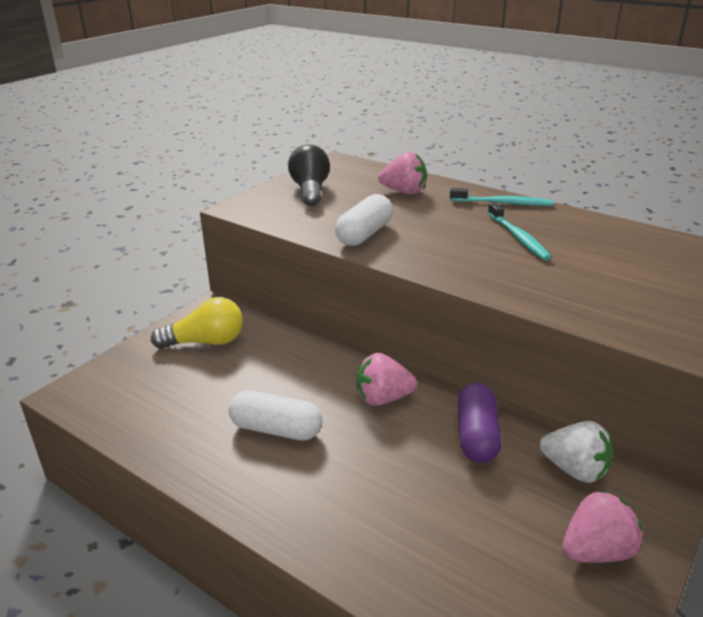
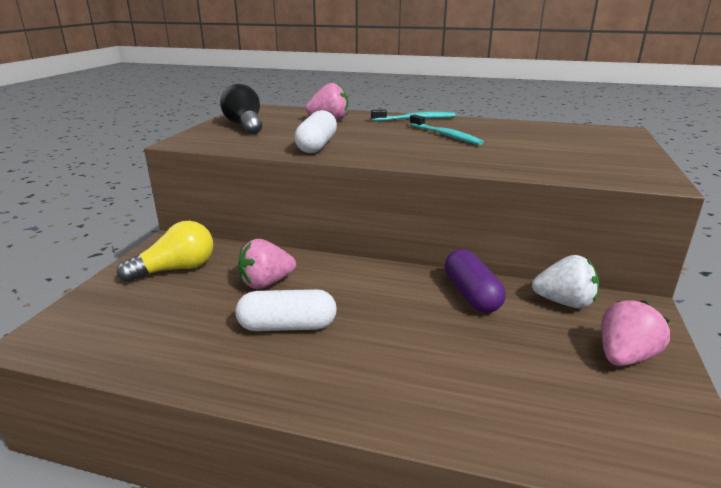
camera: 20 degrees left, 5 degrees down
(383, 398) = (374, 283): pink strawberry -> pink strawberry (266, 283)

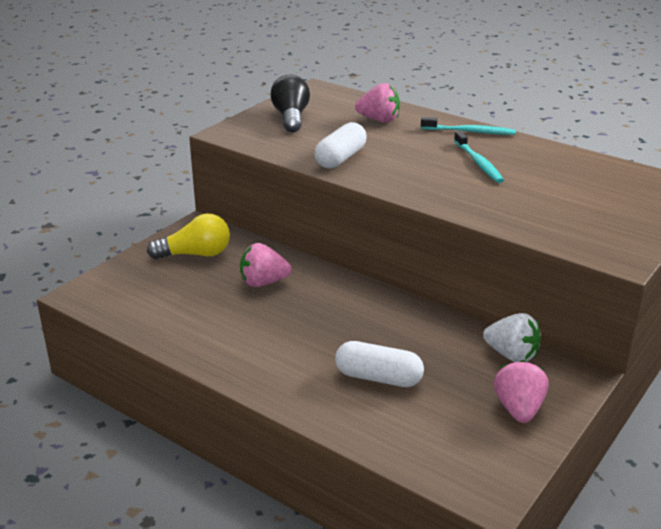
camera: 20 degrees right, 5 degrees up
(287, 326) = (262, 323): white capsule -> white capsule (378, 378)
(471, 294) = (433, 330): purple capsule -> none
(624, 356) = (518, 409): pink strawberry -> pink strawberry turned 60 degrees counterclockwise

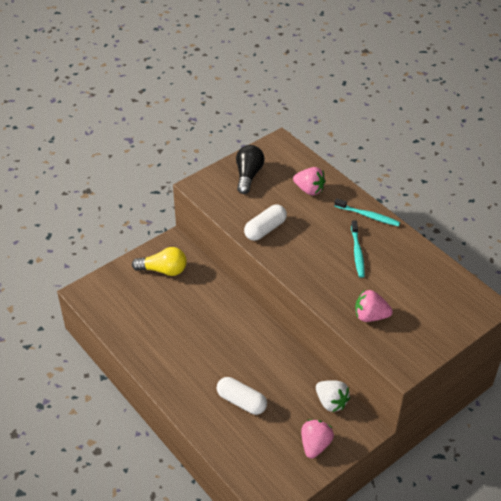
camera: 15 degrees right, 15 degrees up
(263, 282) = (199, 305): pink strawberry -> pink strawberry (370, 316)

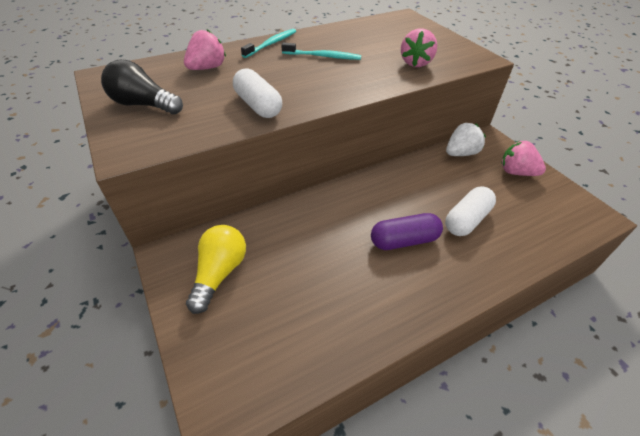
camera: 80 degrees left, 0 degrees up
(210, 362) = (404, 240): none -> purple capsule

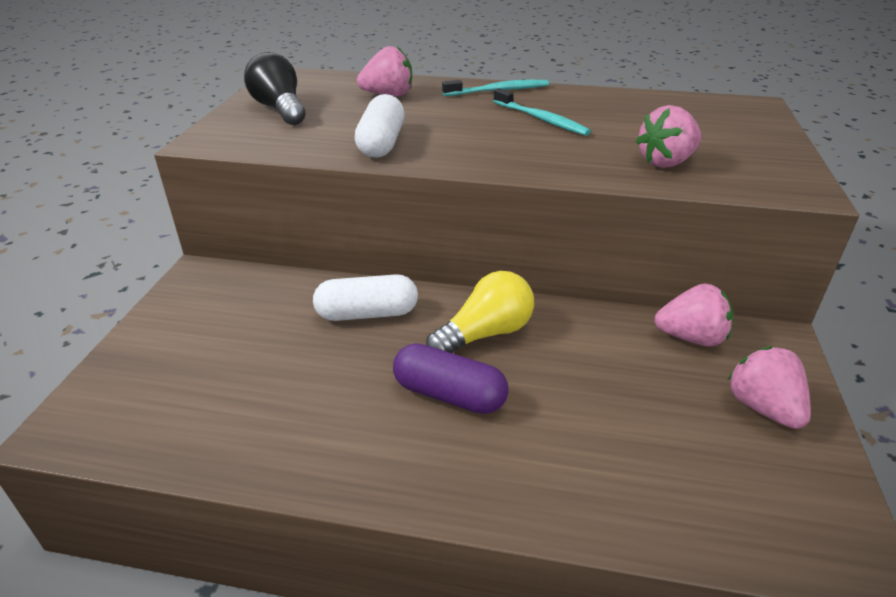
camera: 40 degrees right, 10 degrees down
(219, 273) = (217, 314): yellow light bulb -> yellow light bulb (485, 334)
(460, 153) = (691, 337): white strawberry -> pink strawberry
(466, 220) = (576, 421): white capsule -> white capsule (367, 314)

